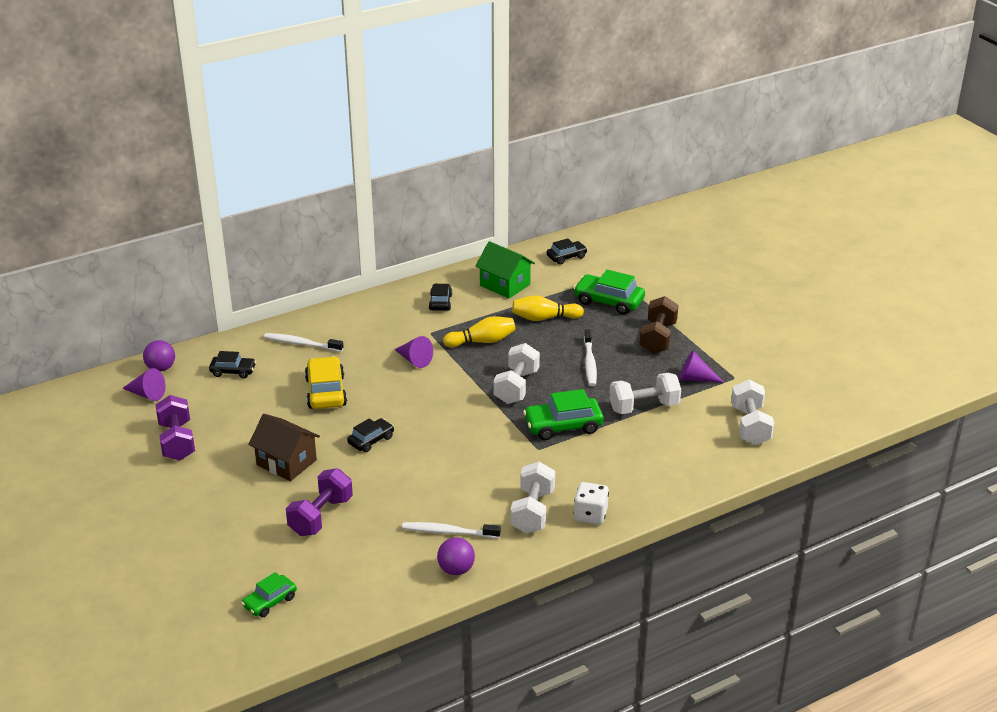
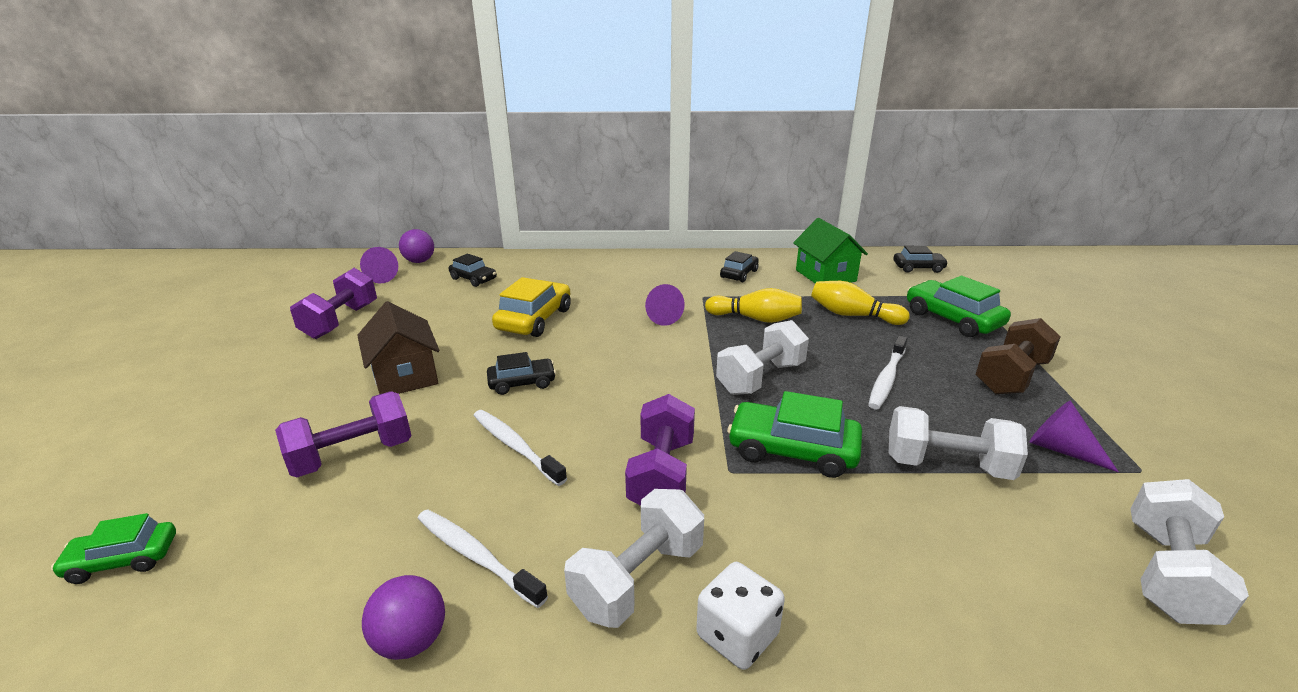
camera: 30 degrees right, 5 degrees down
(301, 344) = (562, 274): white toothbrush -> white toothbrush (515, 446)
(505, 463) = (662, 474): none -> purple dumbbell

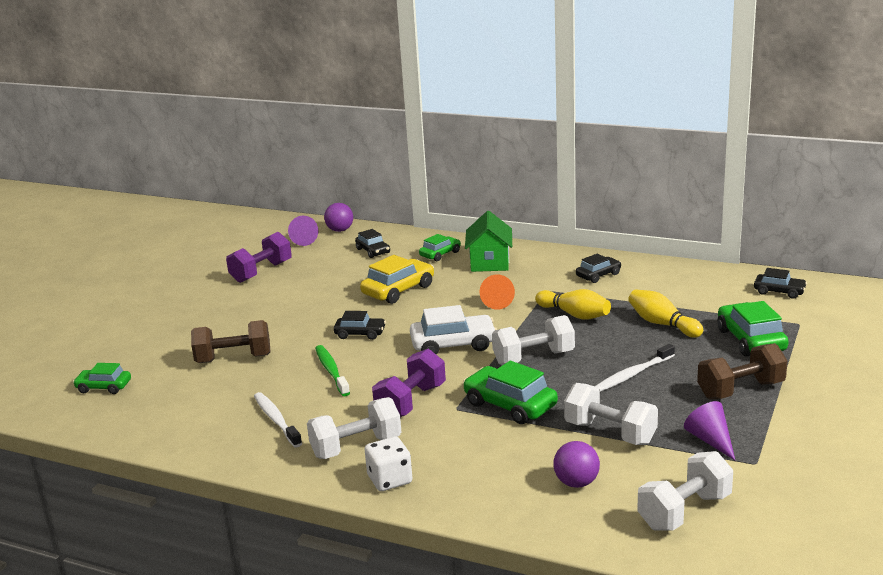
camera: 25 degrees right, 5 degrees down
(353, 455) = (234, 359): purple dumbbell -> brown dumbbell
(405, 376) = (286, 317): brown house -> none
(411, 641) = (226, 447): purple ball -> purple ball (576, 483)
(515, 446) = (331, 371): white toothbrush -> green toothbrush
(554, 273) = (440, 254): none -> green car
(652, 377) = (453, 344): none -> white car
(660, 316) = (498, 301): purple cone -> orange cone
(825, 275) = (677, 287): green house -> green house (489, 262)

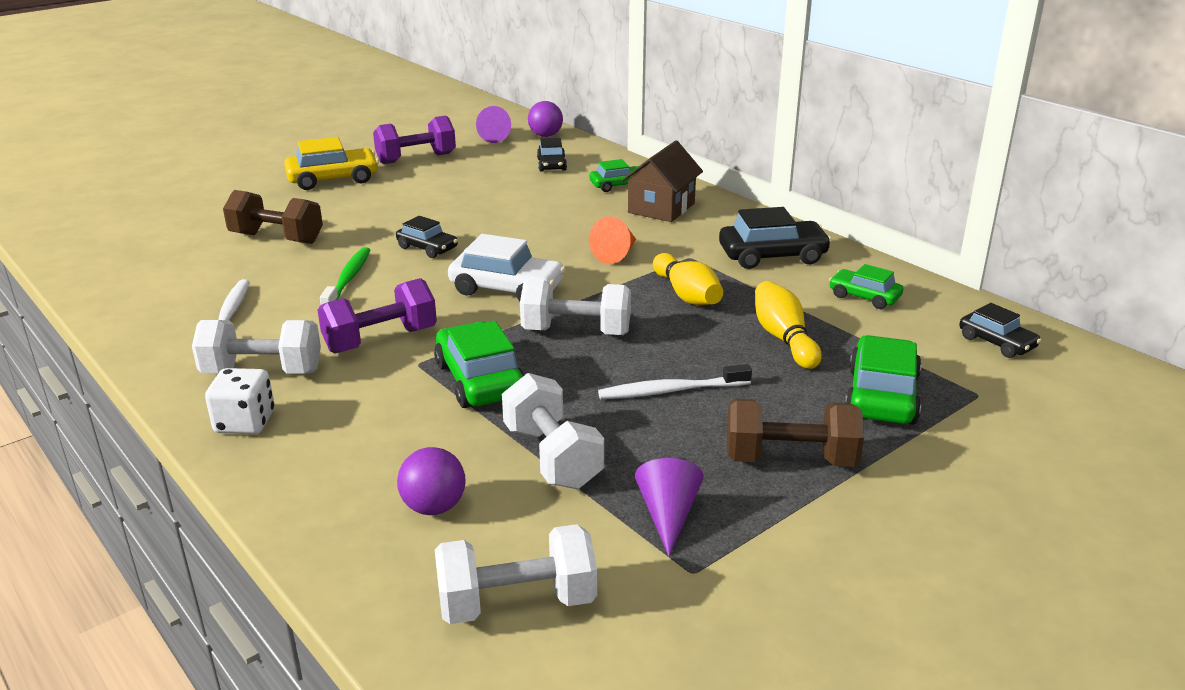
camera: 25 degrees right, 5 degrees up
(104, 387) = (133, 232): green car -> green car (864, 297)
(398, 290) = (525, 212): yellow car -> yellow car (333, 179)
(489, 262) = (661, 208): green house -> brown house
(598, 275) = (772, 256): black car -> black car, size x1.64

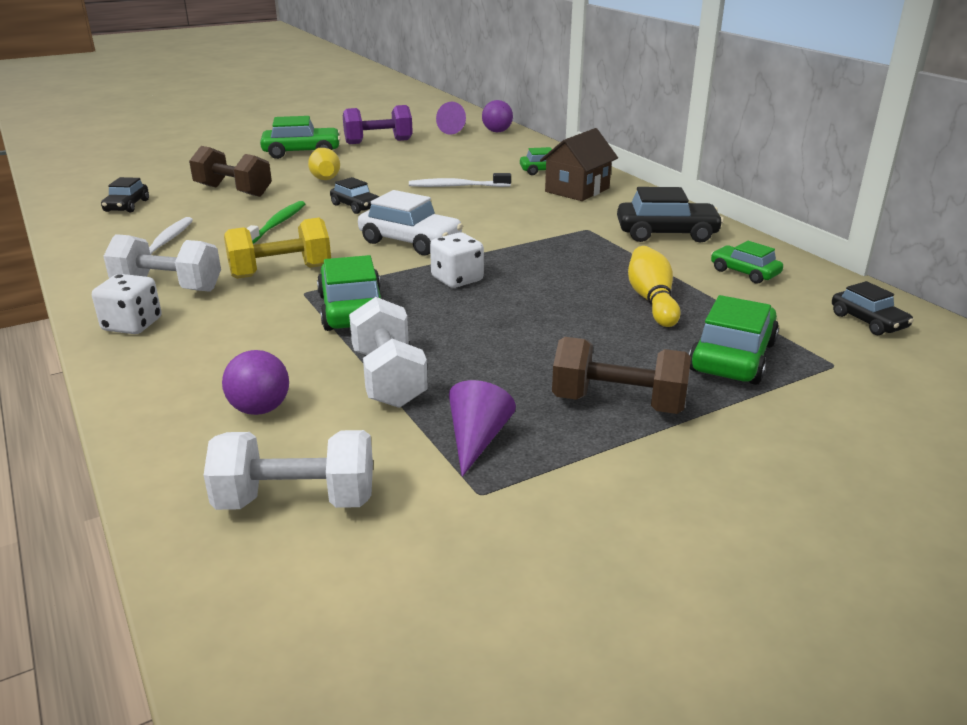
camera: 10 degrees right, 0 degrees up
(333, 179) = (302, 152): yellow car -> green car
(380, 340) = (281, 272): purple dumbbell -> yellow dumbbell
(551, 165) = (493, 152): black car -> black car (127, 206)
(576, 332) = (457, 279): white dumbbell -> white dice
(616, 254) = (521, 222): orange cone -> none
(671, 391) = (525, 334): white toothbrush -> white toothbrush (457, 186)
(686, 295) = (572, 258): yellow bowling pin -> yellow bowling pin (324, 175)

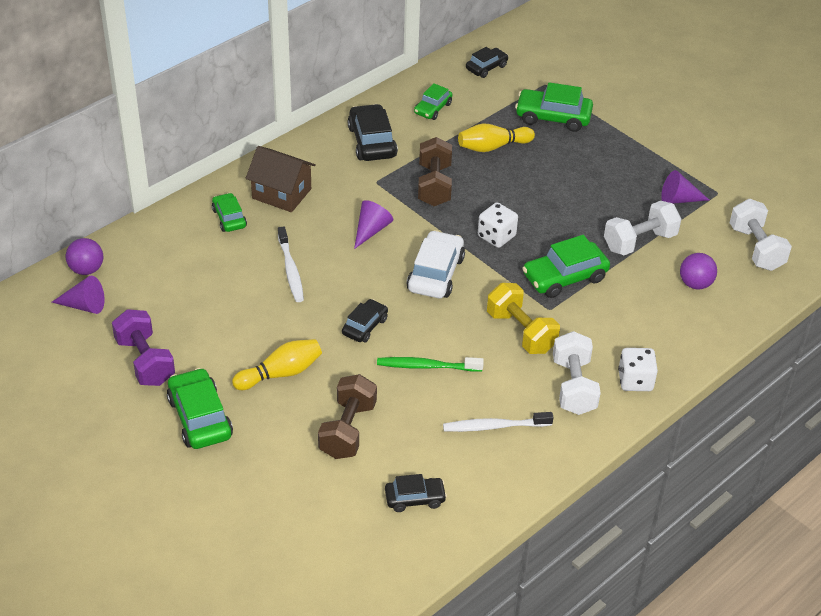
camera: 105 degrees left, 15 degrees up
(501, 220) = (371, 230): none -> purple cone
(618, 403) = (621, 156): brown dumbbell -> brown dumbbell (434, 185)

